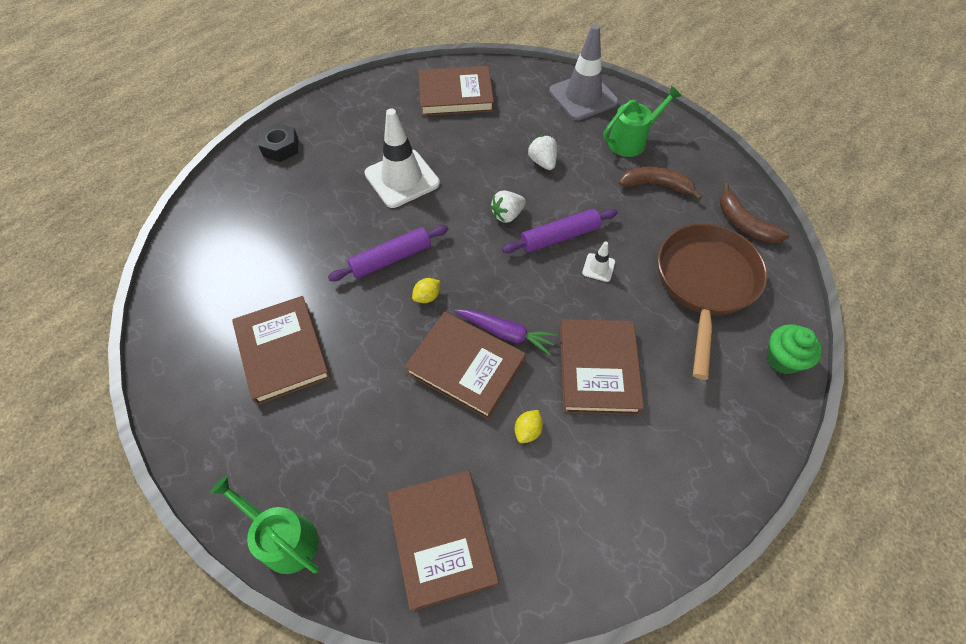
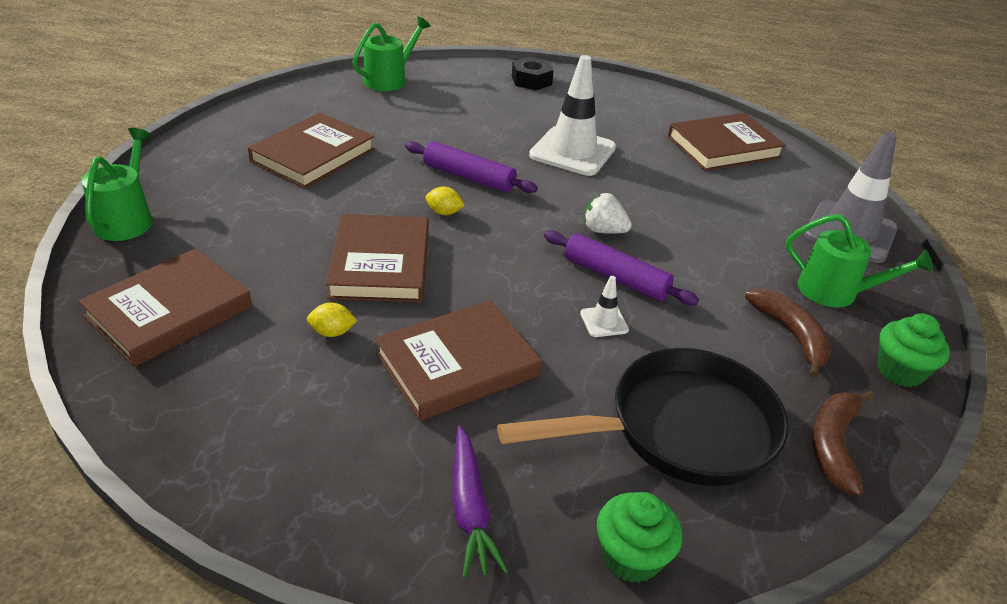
camera: 55 degrees right, 20 degrees down
(197, 241) = (389, 80): none -> green watering can
(455, 95) = (723, 147): brown book -> brown book turned 75 degrees counterclockwise
(506, 333) = (445, 278): purple carrot -> purple carrot (470, 509)
(542, 162) = (708, 232): white strawberry -> none
(704, 284) = (679, 429): brown pan -> black pan
(705, 159) = (900, 371): none -> green cupcake

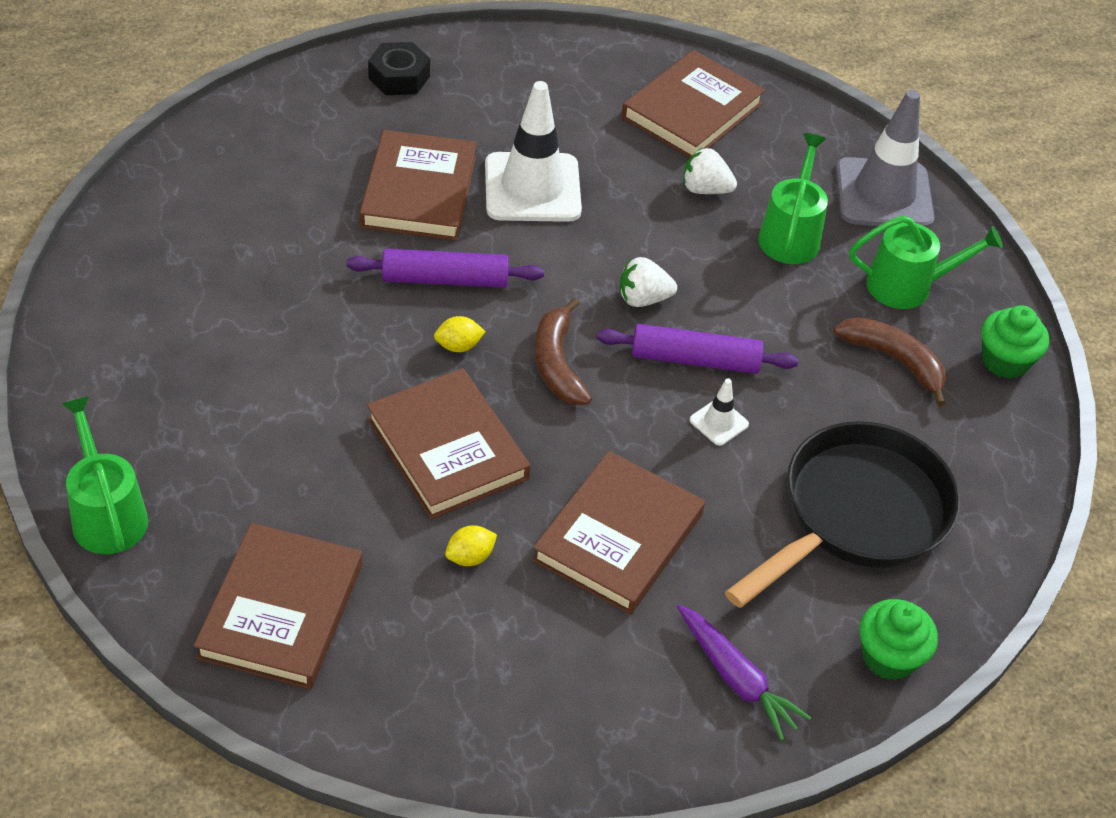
camera: 30 degrees left, 10 degrees up
(313, 155) = (236, 321): brown book -> brown book (419, 191)
(389, 80) = (218, 147): green watering can -> green watering can (790, 235)
(701, 188) = (705, 189): none -> white strawberry
(833, 445) = (987, 471): brown banana -> brown banana (557, 363)

